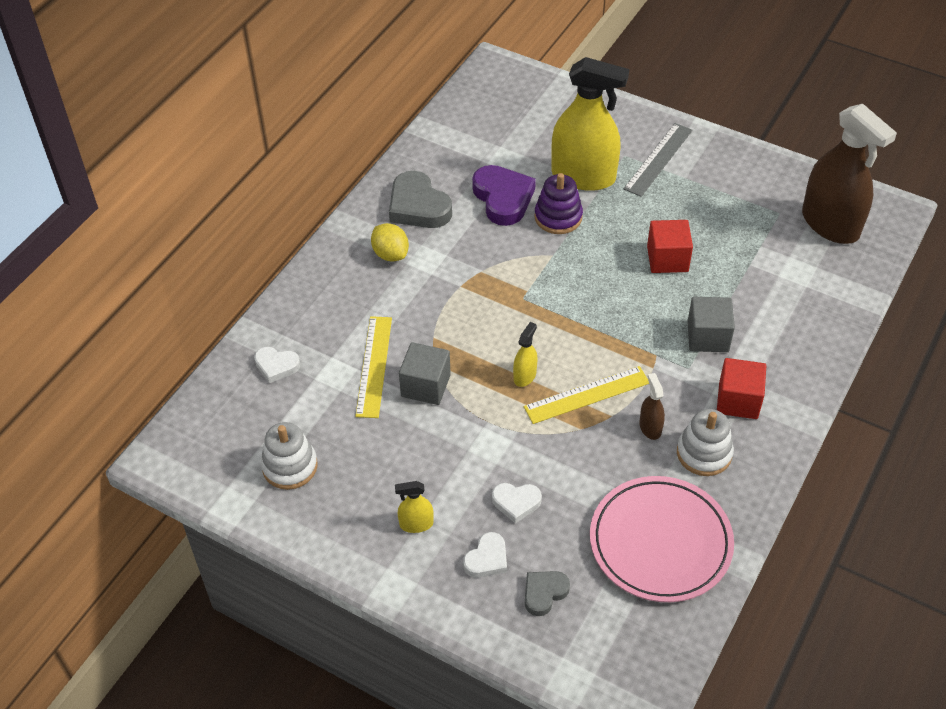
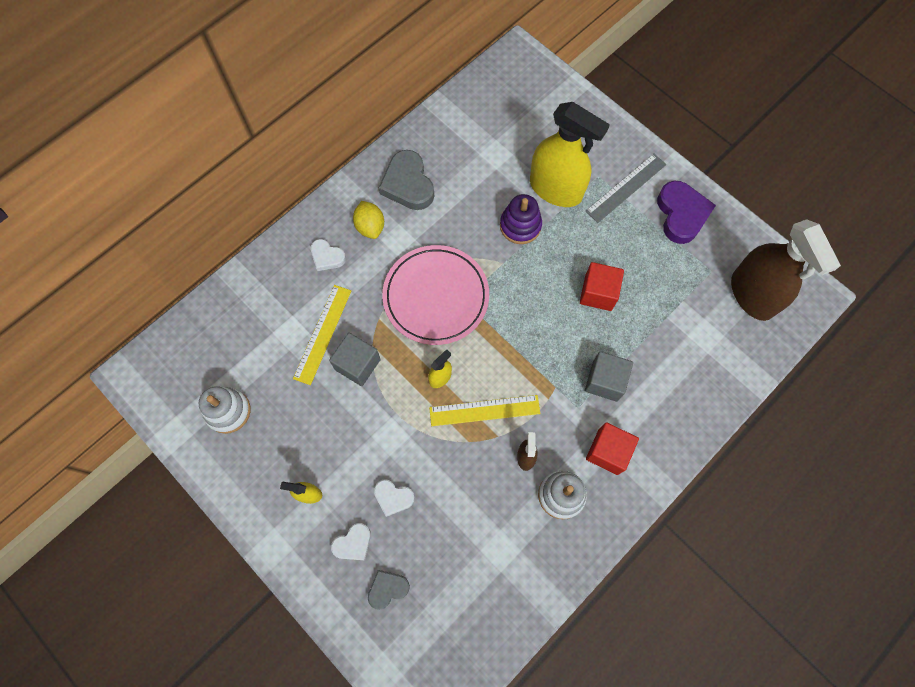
camera: 15 degrees right, 20 degrees up
(276, 366) = (246, 312): white heart -> white heart (327, 257)
(503, 198) = (480, 194): purple heart -> purple heart (681, 214)
(660, 542) = (496, 569): pink plate -> pink plate (436, 296)

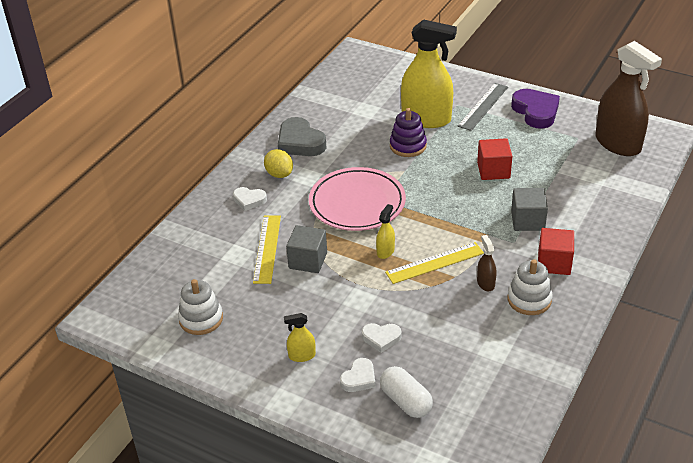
camera: 15 degrees left, 30 degrees down
(387, 589) = (406, 401): grey heart -> white capsule

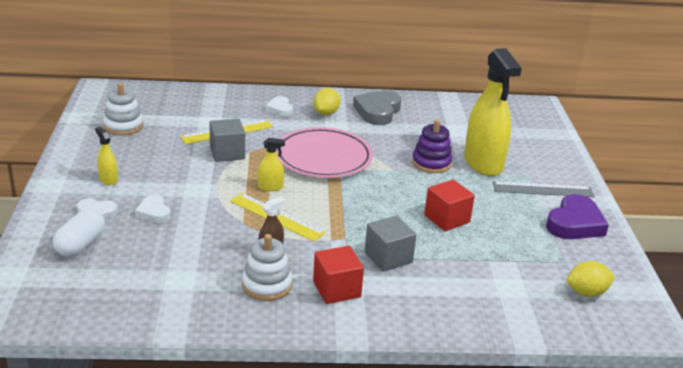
camera: 55 degrees right, 10 degrees down
(618, 144) = (586, 292): brown spray bottle -> yellow lemon

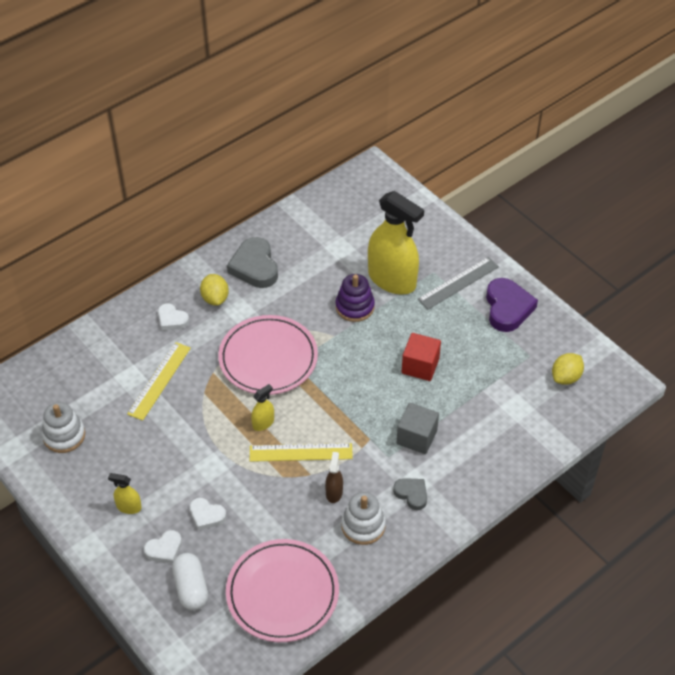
camera: 35 degrees left, 20 degrees up
(141, 287) = (282, 593): none -> pink plate
(227, 153) = (188, 407): grey cube -> none
(336, 289) = (411, 494): red cube -> grey heart

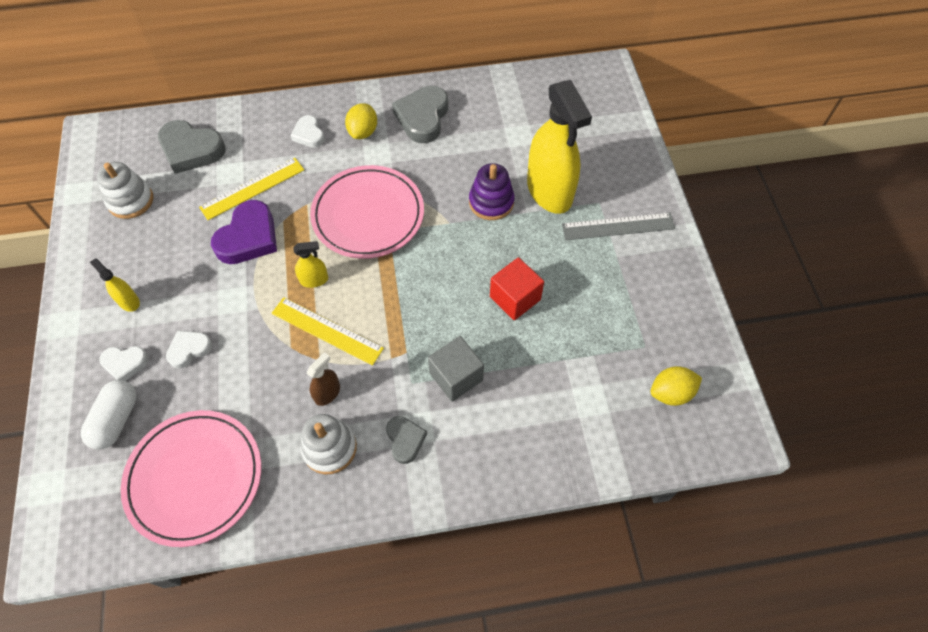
camera: 30 degrees right, 10 degrees up
(82, 374) = (191, 150): none -> grey heart
(206, 515) = (189, 349): white heart -> white heart turned 90 degrees clockwise
(507, 308) = (655, 279): purple heart -> purple heart (248, 237)

